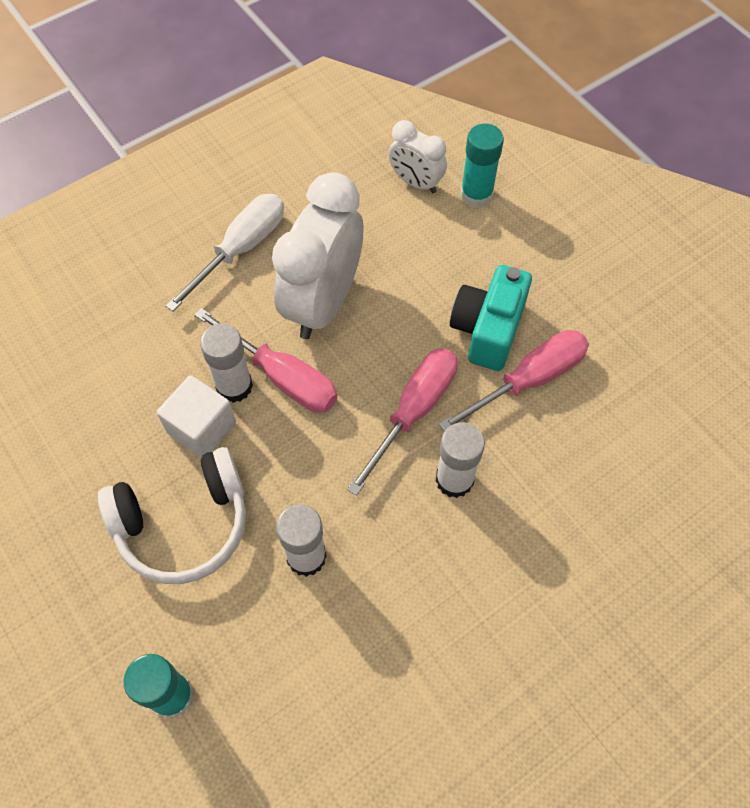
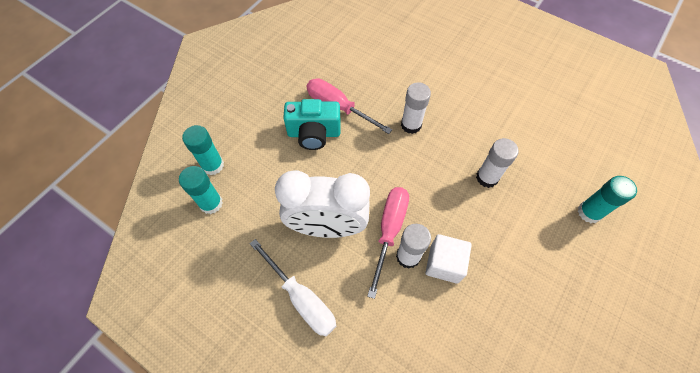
camera: 110 degrees left, 0 degrees up
(184, 524) = (505, 247): white headphones -> none
(241, 249) = (301, 298): white screwdriver -> white screwdriver turned 150 degrees counterclockwise
(413, 411) = (381, 154): pink screwdriver -> none
(416, 182) = (211, 203): white clock -> turquoise glue stick

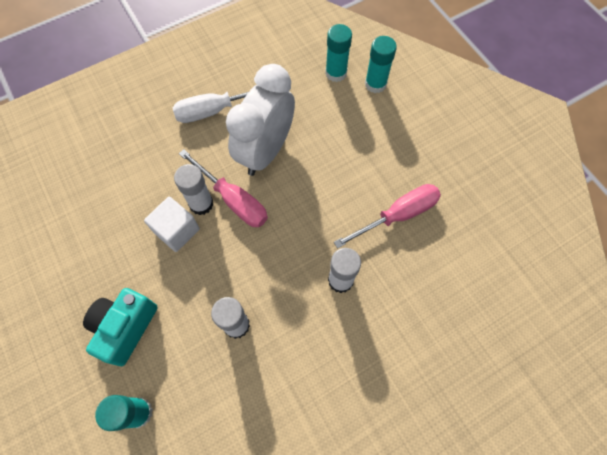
camera: 115 degrees right, 5 degrees up
(314, 133) = (373, 178): turquoise camera -> turquoise camera (125, 328)

